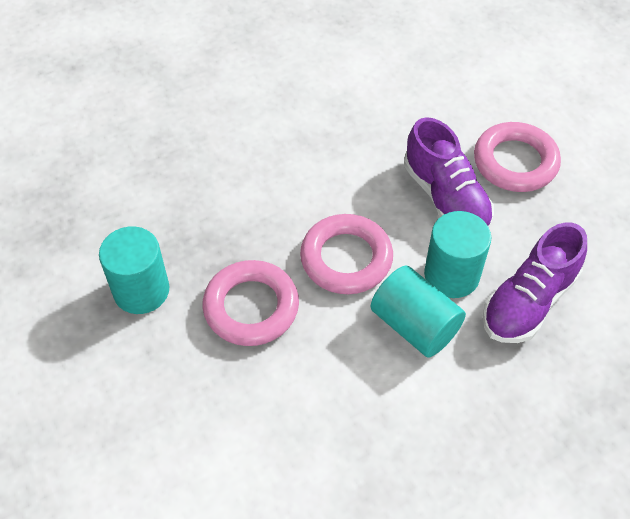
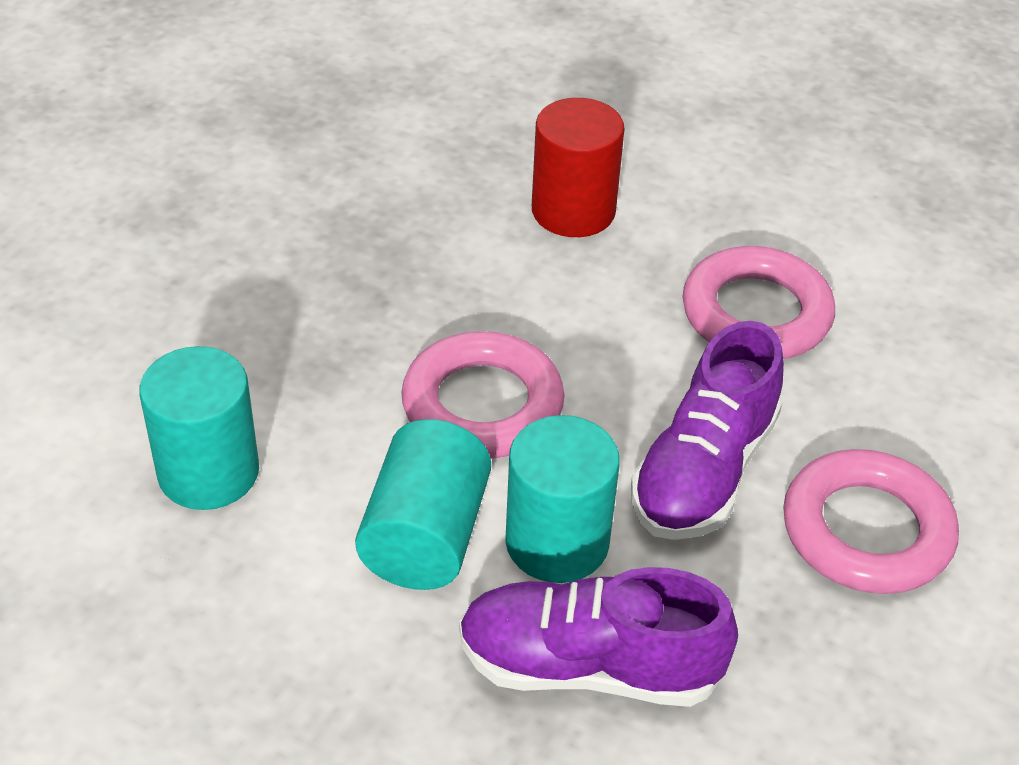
camera: 55 degrees right, 10 degrees down
(141, 290) = (263, 231): turquoise cylinder -> turquoise cylinder (208, 472)
(239, 150) = (573, 211): none -> red cylinder
(251, 307) = (317, 344): pink ring -> pink ring (756, 314)

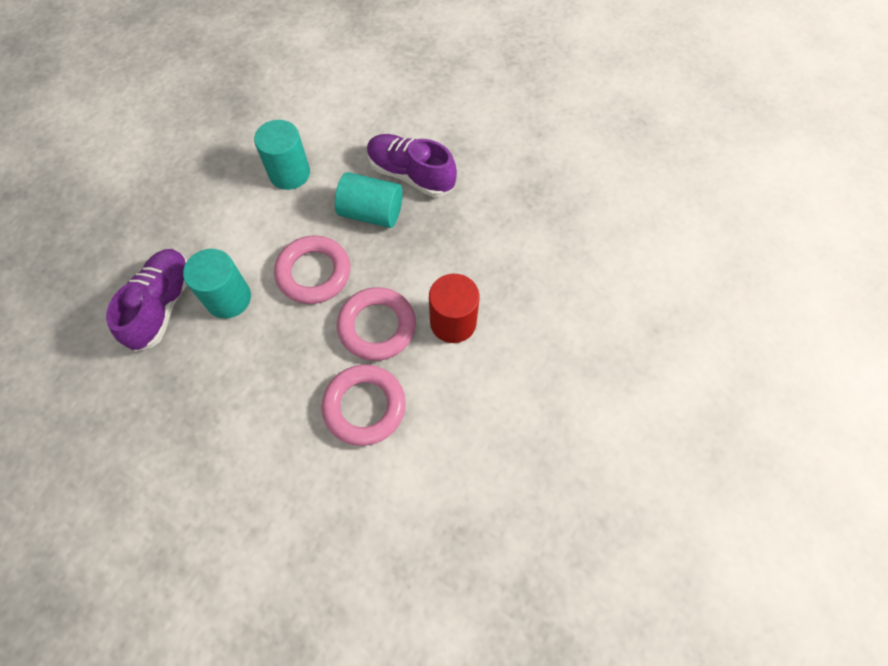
camera: 95 degrees right, 20 degrees up
(425, 536) = (241, 249): turquoise cylinder -> turquoise cylinder (371, 213)
(703, 471) = (258, 364): purple shoe -> purple shoe (410, 175)
(866, 531) = (208, 434): pink ring -> pink ring (377, 326)

